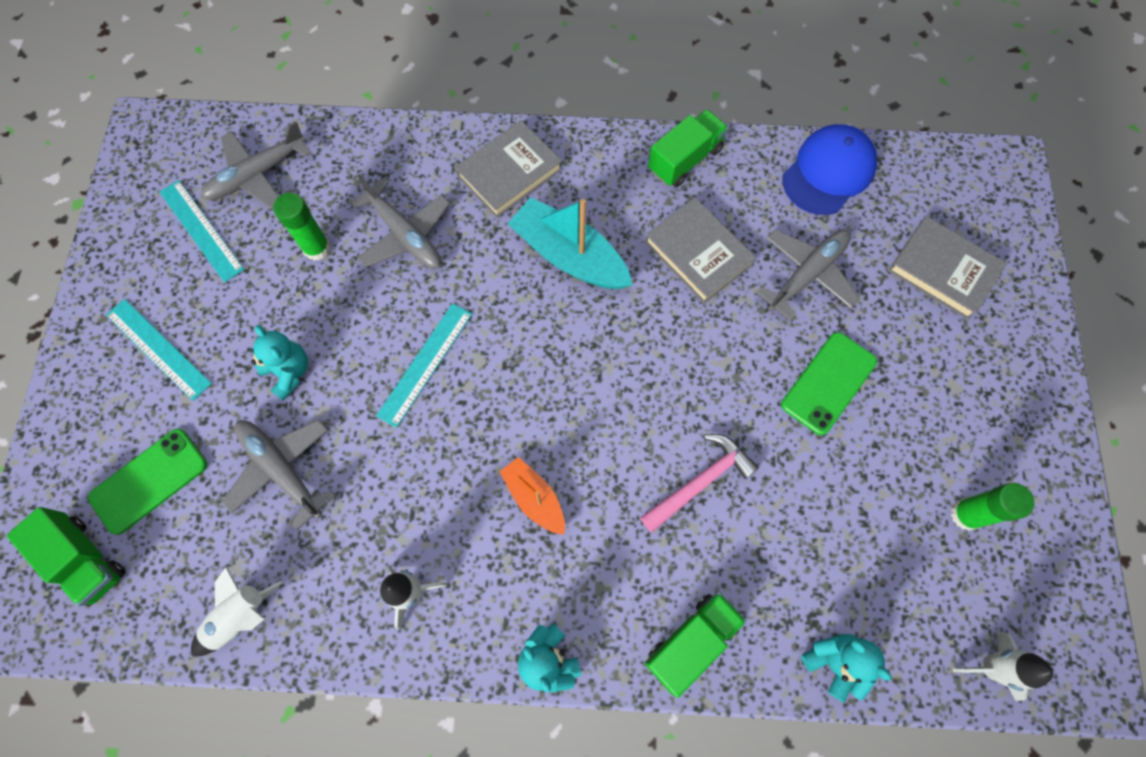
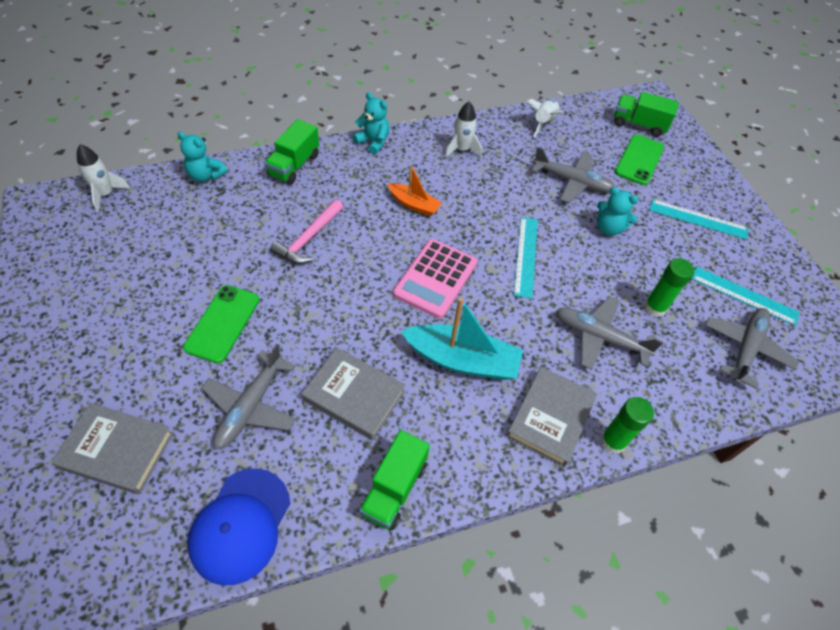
camera: 155 degrees right, 15 degrees down
(555, 366) = (435, 278): none -> pink calculator
(966, 515) = (113, 266): green glue stick -> green glue stick (613, 441)

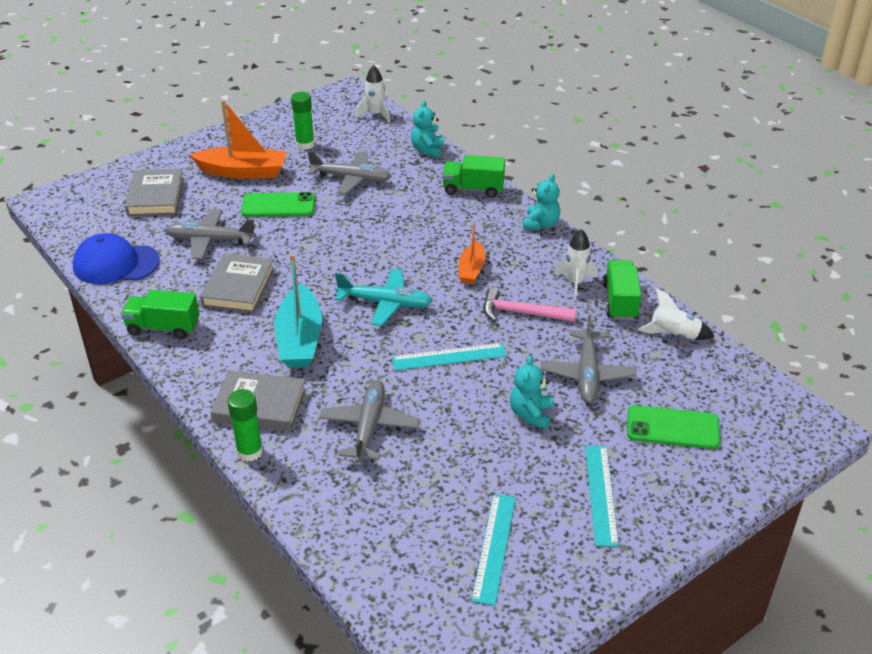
camera: 75 degrees right, 15 degrees down
(129, 342) = (243, 172): none -> orange boat
(308, 238) = (389, 221): pink hammer -> pink hammer (521, 313)
(435, 278) = (385, 303): pink calculator -> turquoise plane
(639, 124) = (745, 420): green truck -> green truck (620, 301)
(655, 307) = (432, 466): green glue stick -> green glue stick (305, 144)
(745, 349) = (410, 552): grey plane -> grey plane (351, 179)

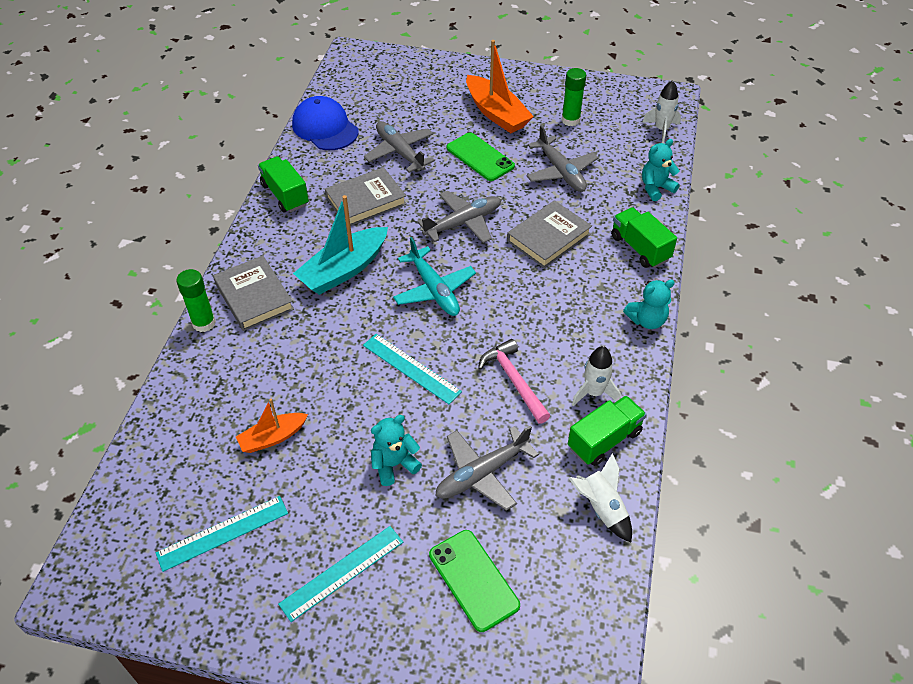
camera: 50 degrees right, 10 degrees up
(156, 196) = (416, 94): grey book -> grey book (548, 238)
(369, 427) = (287, 372): grey plane -> grey plane (463, 223)
(471, 269) = (533, 314): orange boat -> orange boat (272, 437)

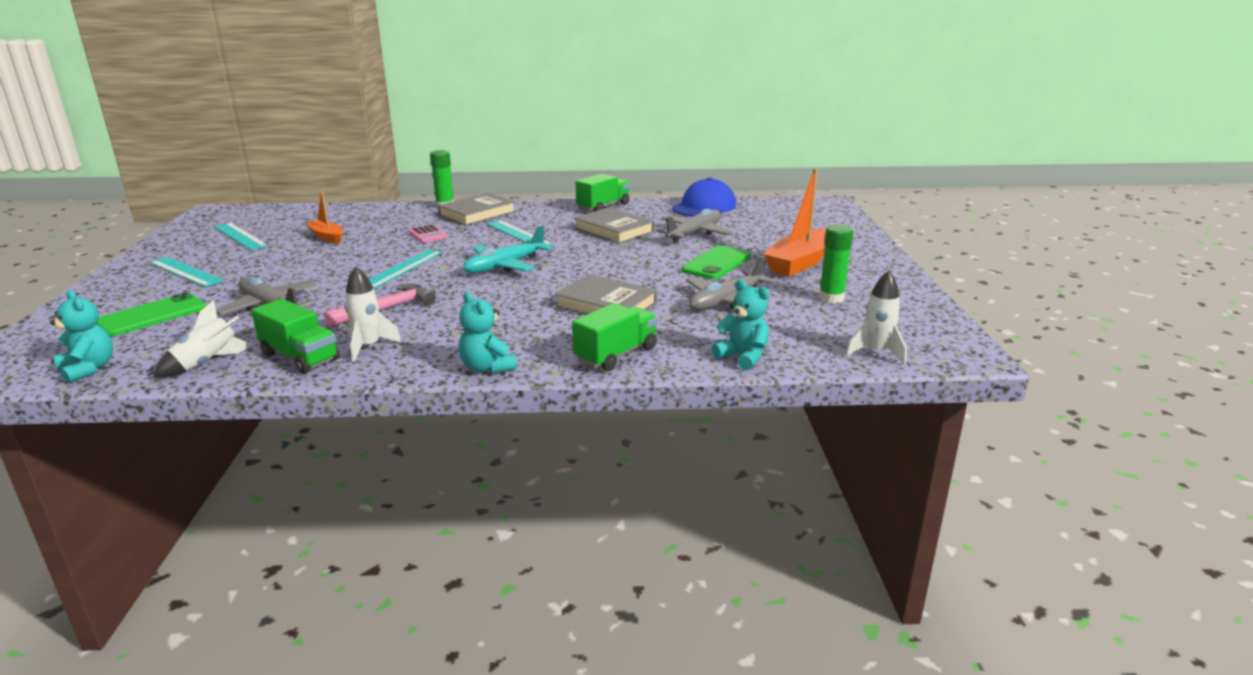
camera: 75 degrees right, 25 degrees down
(309, 343) = (428, 234): none -> pink calculator
(344, 270) = (519, 234): turquoise boat -> turquoise ruler
(394, 464) = (290, 275): turquoise teddy bear -> turquoise teddy bear (88, 369)
(463, 223) = (606, 267): grey plane -> none

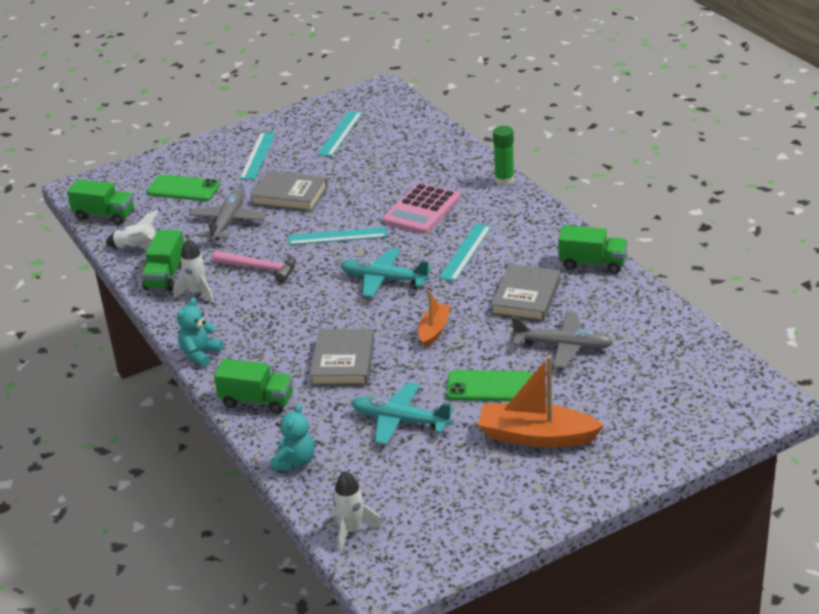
camera: 65 degrees right, 10 degrees up
(88, 369) = (104, 215): turquoise teddy bear -> green truck
(327, 237) = (373, 169): orange boat -> orange boat (434, 330)
(428, 234) = (421, 210): pink calculator -> pink calculator, size x1.92
(477, 214) = (498, 207): grey book -> grey book (290, 195)
(704, 207) = (659, 324): blue cap -> none
(726, 301) = (400, 420): grey plane -> turquoise plane
(831, 298) = (456, 478): green glue stick -> none

